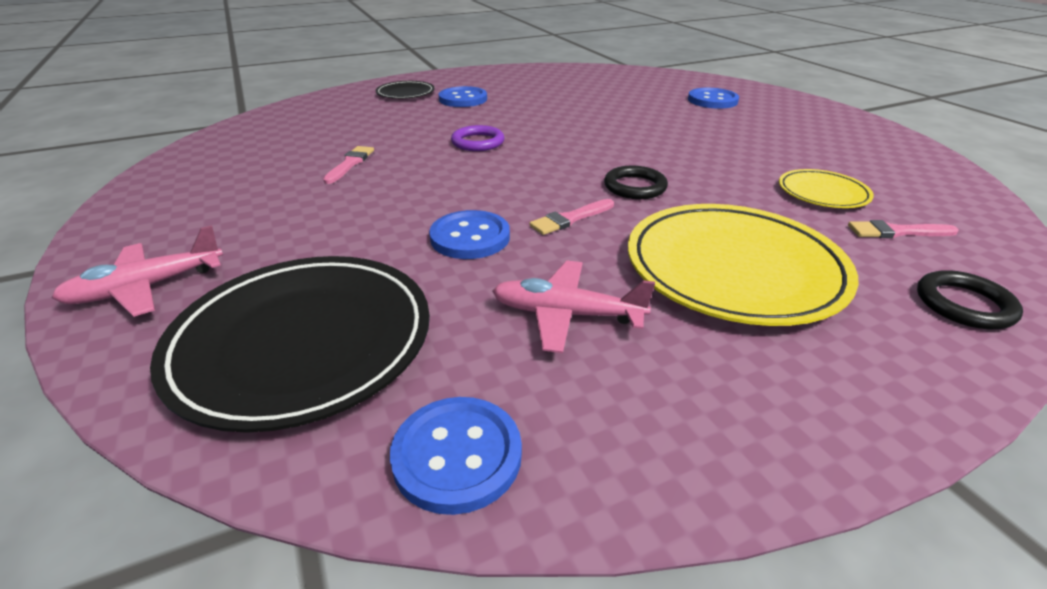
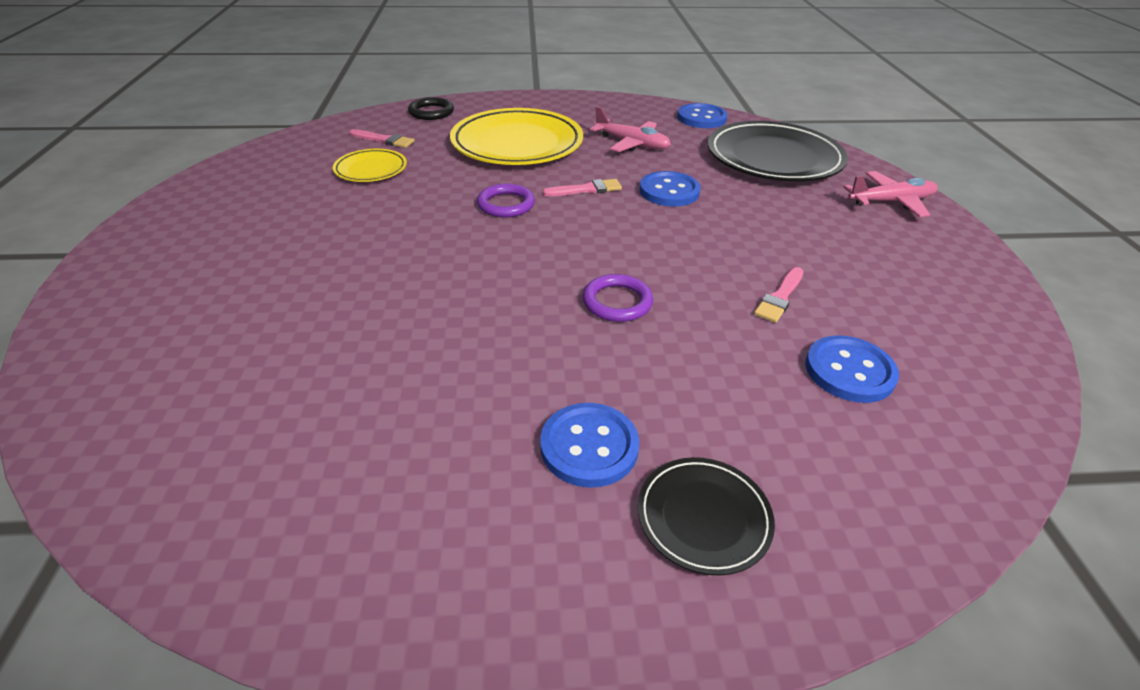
camera: 160 degrees left, 5 degrees up
(635, 187) = (506, 204): black ring -> purple ring
(712, 100) = (198, 320): blue button -> blue button (849, 371)

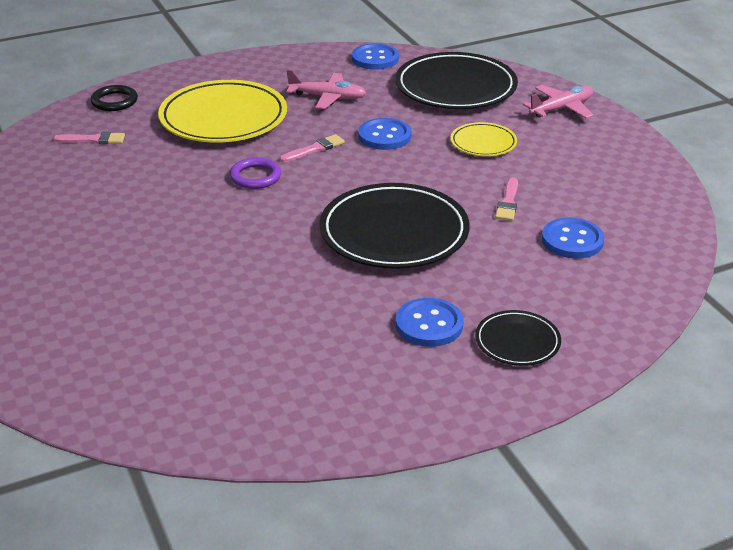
camera: 20 degrees left, 5 degrees down
(371, 169) = (107, 170): yellow plate -> yellow plate (483, 143)
(617, 302) = (394, 232): purple ring -> black plate

